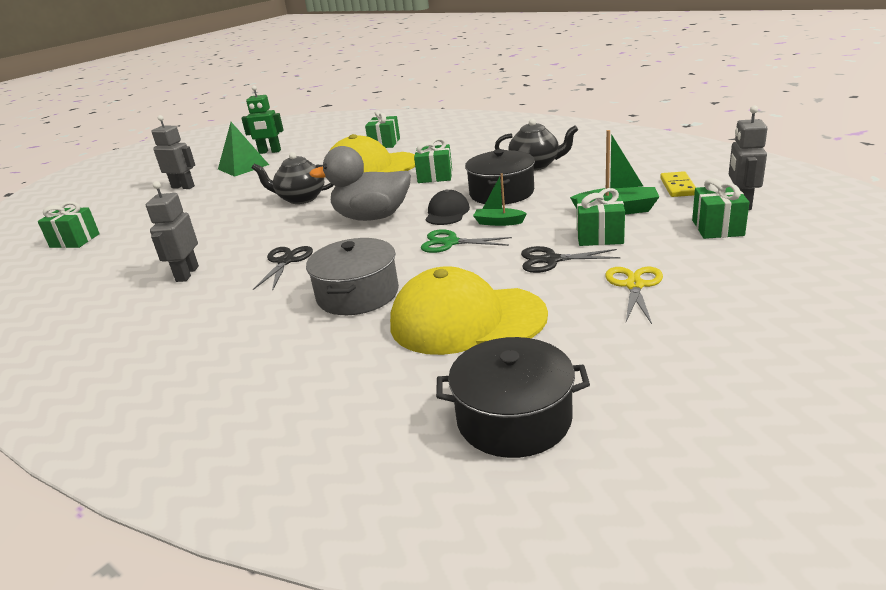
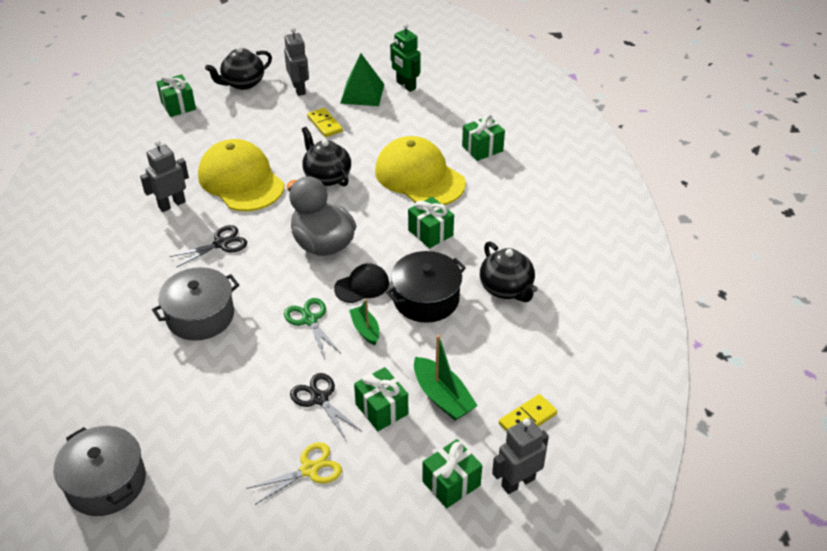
camera: 45 degrees right, 15 degrees up
(121, 207) = (243, 83): none -> black teapot
(243, 186) = (324, 124): none -> yellow domino
(466, 320) = (202, 396): yellow cap -> yellow cap (241, 180)
(514, 418) = (106, 482): black pot -> grey pot

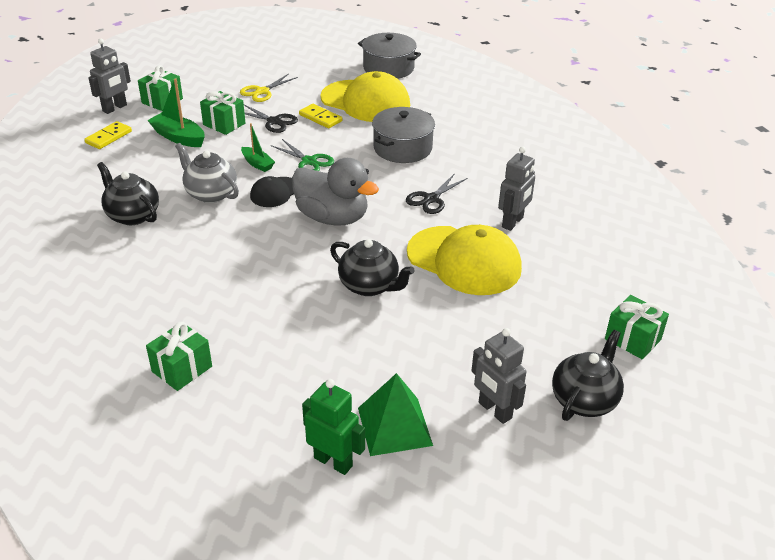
camera: 160 degrees right, 5 degrees down
(324, 124) = (417, 357): yellow domino -> yellow domino (320, 118)
(419, 177) = (257, 309): yellow cap -> yellow cap (365, 101)
(426, 299) = (210, 193): black pot -> grey teapot
(430, 233) = (223, 249): green gift -> none

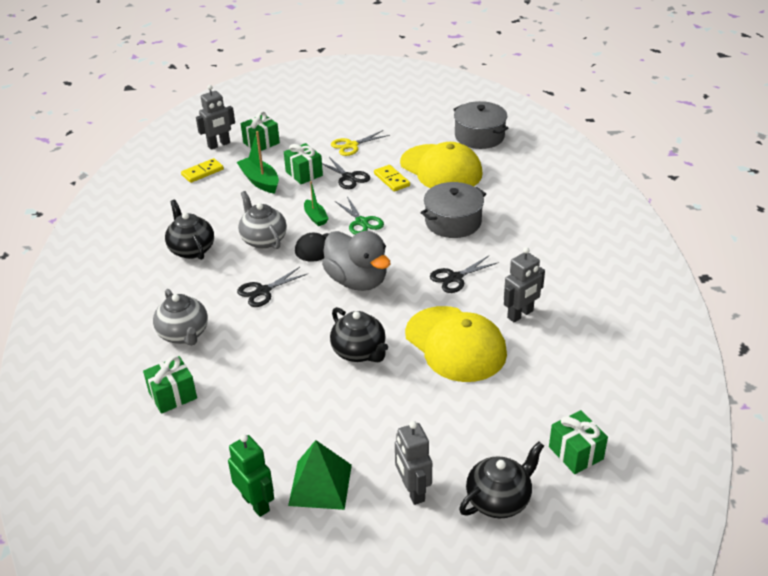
camera: 20 degrees right, 0 degrees up
(165, 303) = (184, 334): none -> grey teapot
(235, 244) = (263, 291): none -> black scissors

